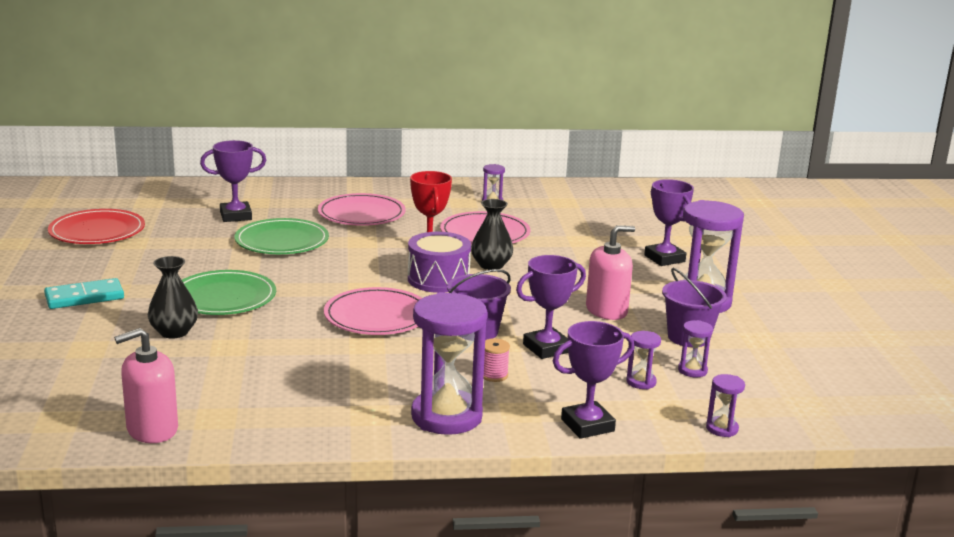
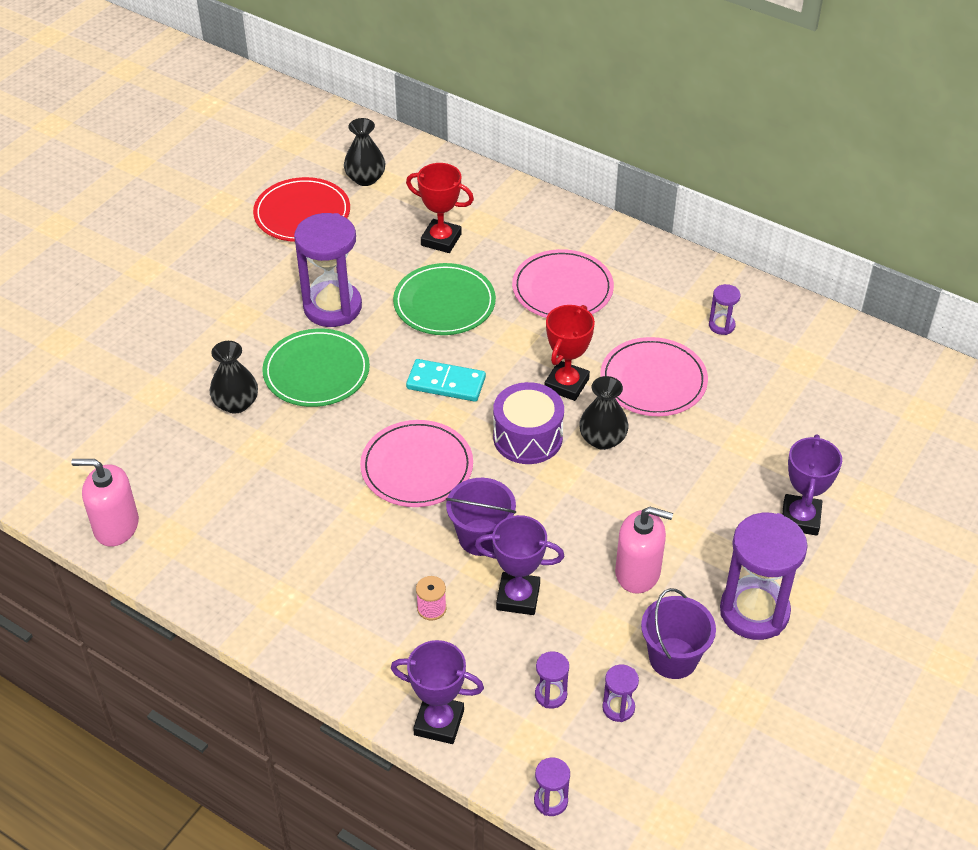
camera: 40 degrees right, 25 degrees up
(84, 297) = (211, 316): turquoise domino -> turquoise domino (446, 383)
(130, 204) = (365, 178): none -> black vase
(236, 216) = (441, 240): purple trophy -> red trophy
(446, 416) = (337, 640): purple hourglass -> purple hourglass (332, 307)

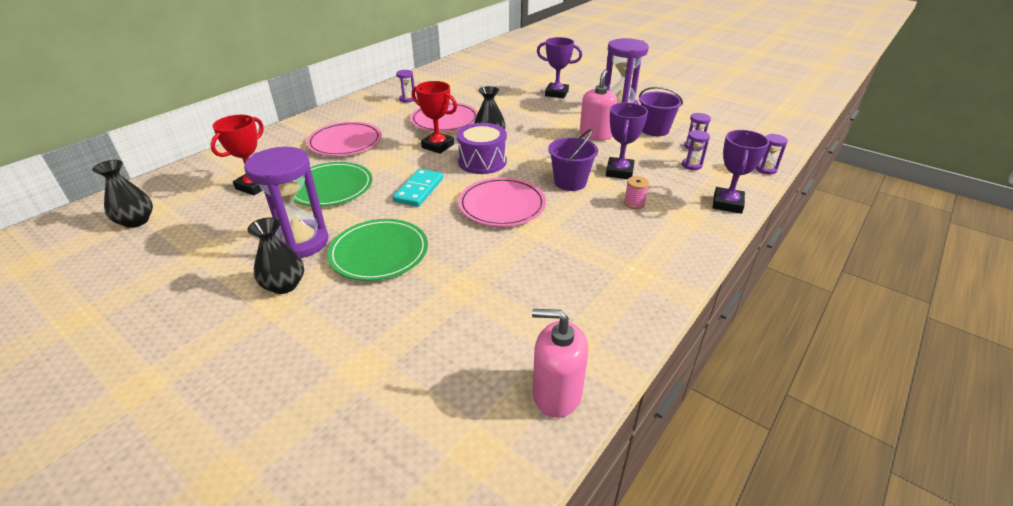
camera: 85 degrees left, 10 degrees down
(116, 526) = (556, 393): pink soap dispenser -> pink soap dispenser turned 90 degrees clockwise
(236, 403) = (401, 303): black vase -> black vase (284, 285)
(302, 213) = (151, 260): red plate -> none

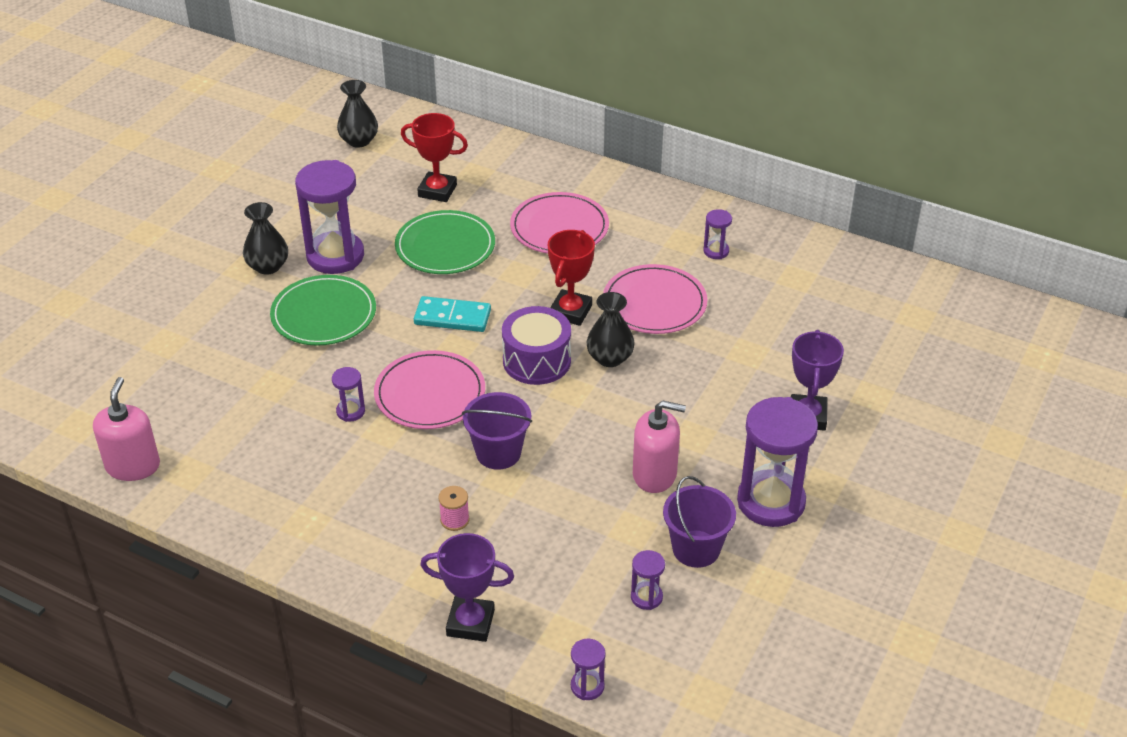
camera: 80 degrees right, 5 degrees up
(619, 172) = (539, 504): purple trophy -> none
(691, 165) = (579, 590): purple hourglass -> purple hourglass (350, 411)

